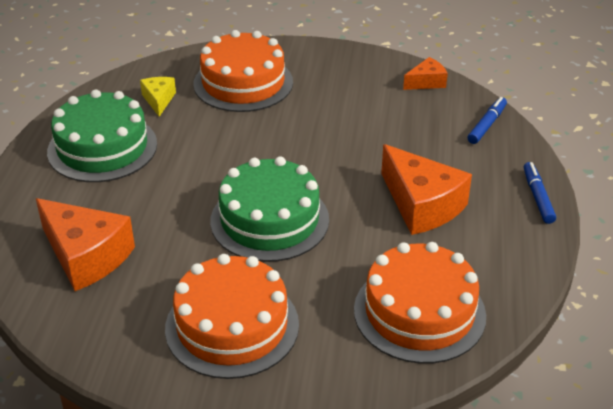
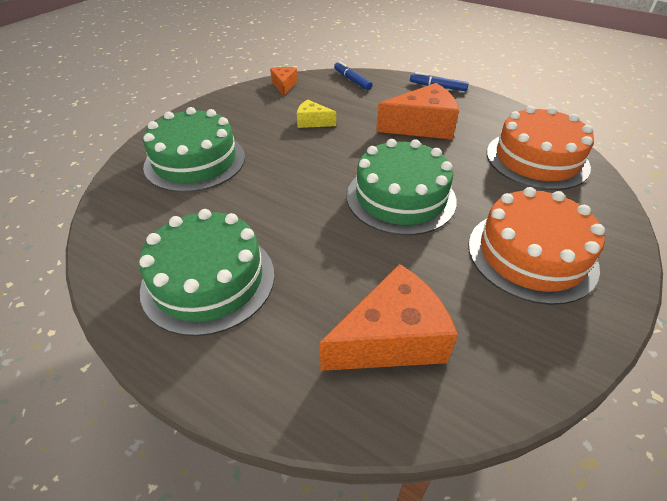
camera: 65 degrees left, 5 degrees up
(159, 100) = (166, 218): yellow cheese -> yellow cheese (312, 122)
(243, 83) = (195, 161): orange cake -> green cake

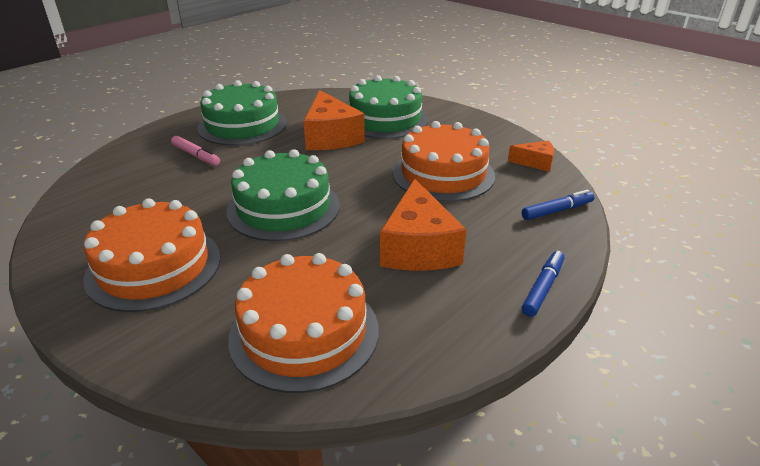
camera: 100 degrees right, 10 degrees down
(310, 301) = (196, 155): none -> pink marker
(312, 122) = (443, 174): yellow cheese -> orange cake
(391, 338) = (139, 180): orange cheese -> orange cheese (331, 137)

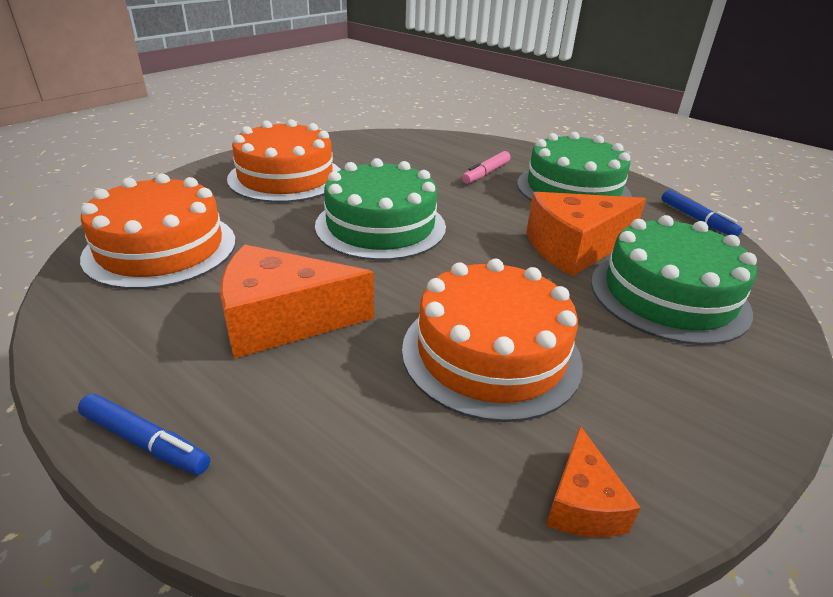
camera: 85 degrees right, 0 degrees up
(557, 210) = (373, 508): blue marker -> blue marker (697, 219)

